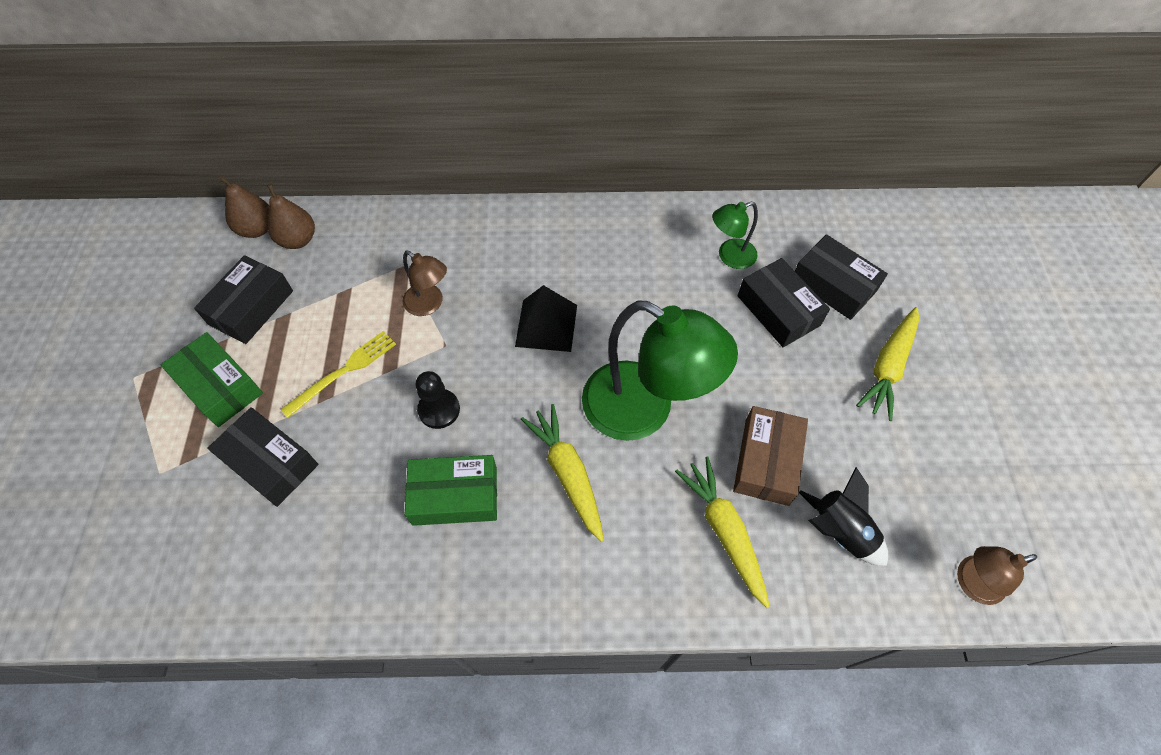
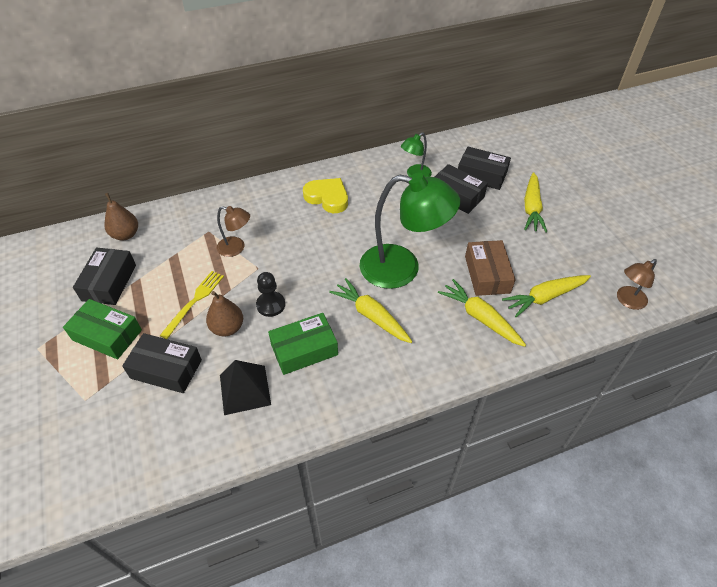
camera: 20 degrees left, 10 degrees down
(257, 229) = (92, 236): brown pear -> brown pear (227, 328)
(546, 325) = (319, 240): black pyramid -> black pyramid (245, 389)
(586, 259) = (327, 197): none -> yellow heart
(839, 531) = (544, 298): black rocket -> yellow carrot

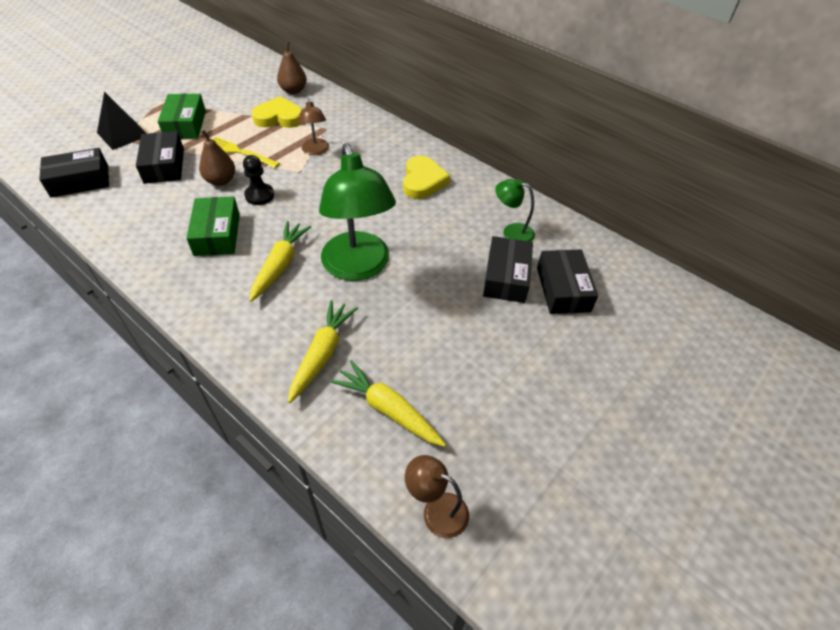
camera: 60 degrees right, 0 degrees up
(109, 282) = (238, 104): black box -> black box (80, 181)
(162, 258) = (279, 117): none -> yellow heart
(194, 302) = (240, 152): yellow fork -> yellow fork turned 150 degrees counterclockwise
(245, 389) = (159, 215): black pyramid -> black pyramid (122, 134)
(304, 349) = (217, 234): green box -> green box turned 45 degrees clockwise
(487, 274) = (393, 342): brown box -> none
(531, 208) = (542, 356): yellow carrot -> none

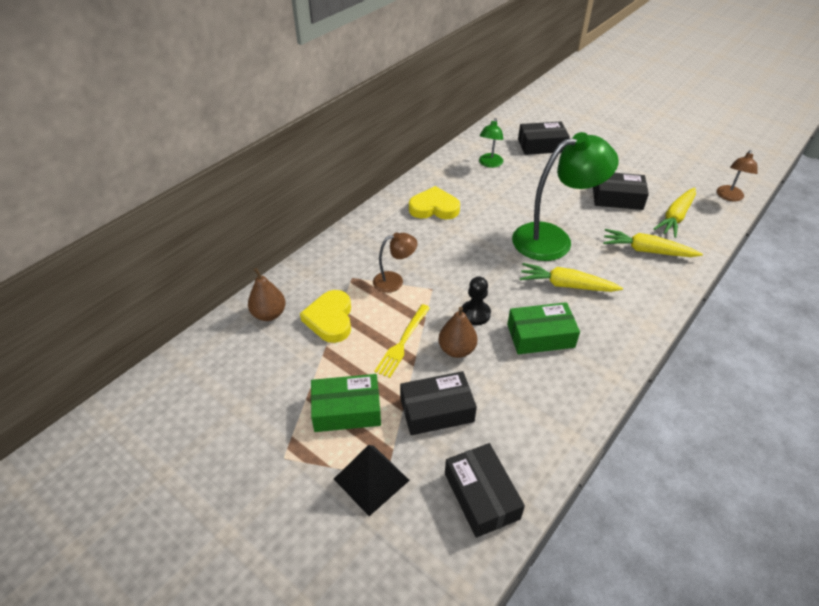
camera: 90 degrees left, 5 degrees down
(506, 277) = (538, 168): black box -> black box (617, 198)

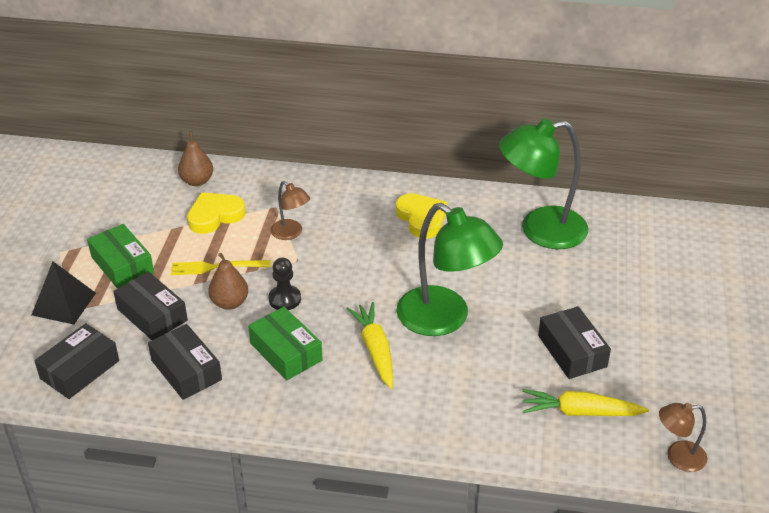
camera: 60 degrees right, 5 degrees down
(489, 164) = (540, 230): green lamp -> green lamp, size x2.07
(541, 145) = (622, 259): black box -> black box (186, 370)
(647, 251) = (488, 400): yellow carrot -> none

